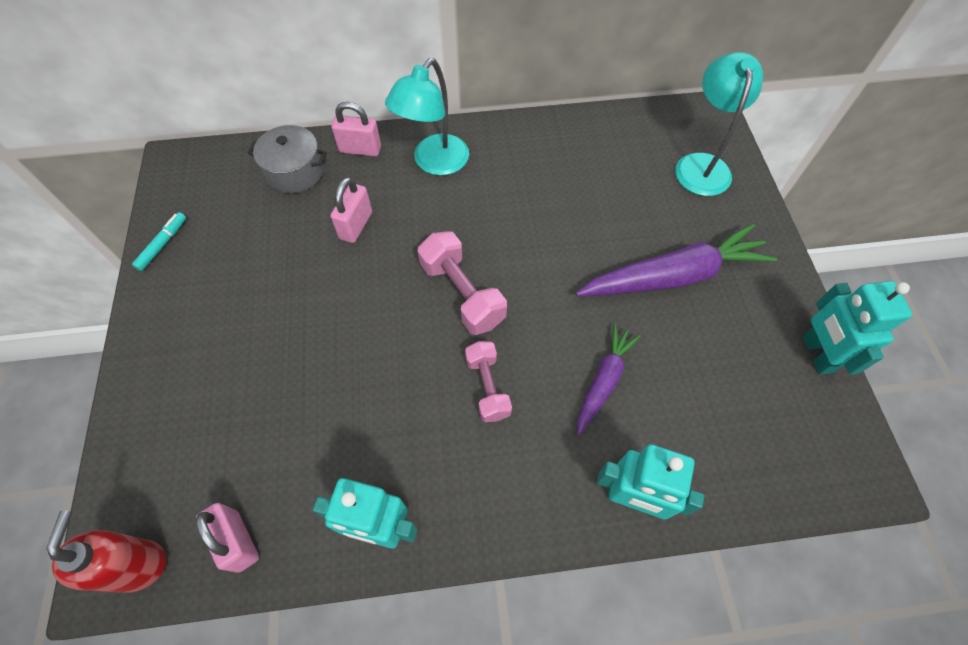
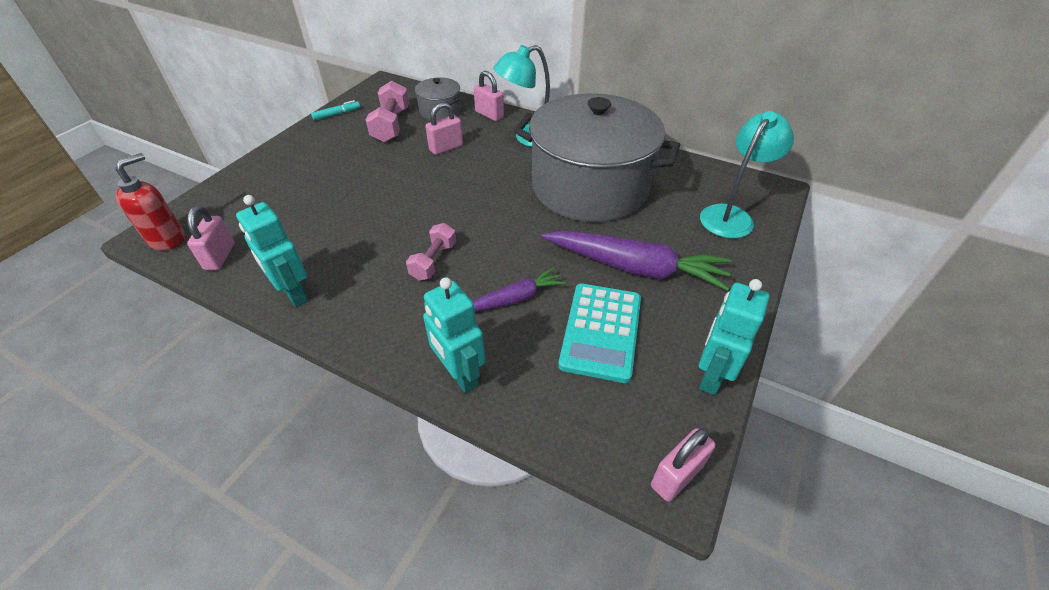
camera: 35 degrees right, 15 degrees down
(462, 294) = (472, 207): pink dumbbell -> pink dumbbell (391, 125)
(553, 198) = (589, 187): none -> grey pot
(704, 367) = (601, 331): none -> turquoise calculator
(865, 468) = (676, 476): none -> pink padlock

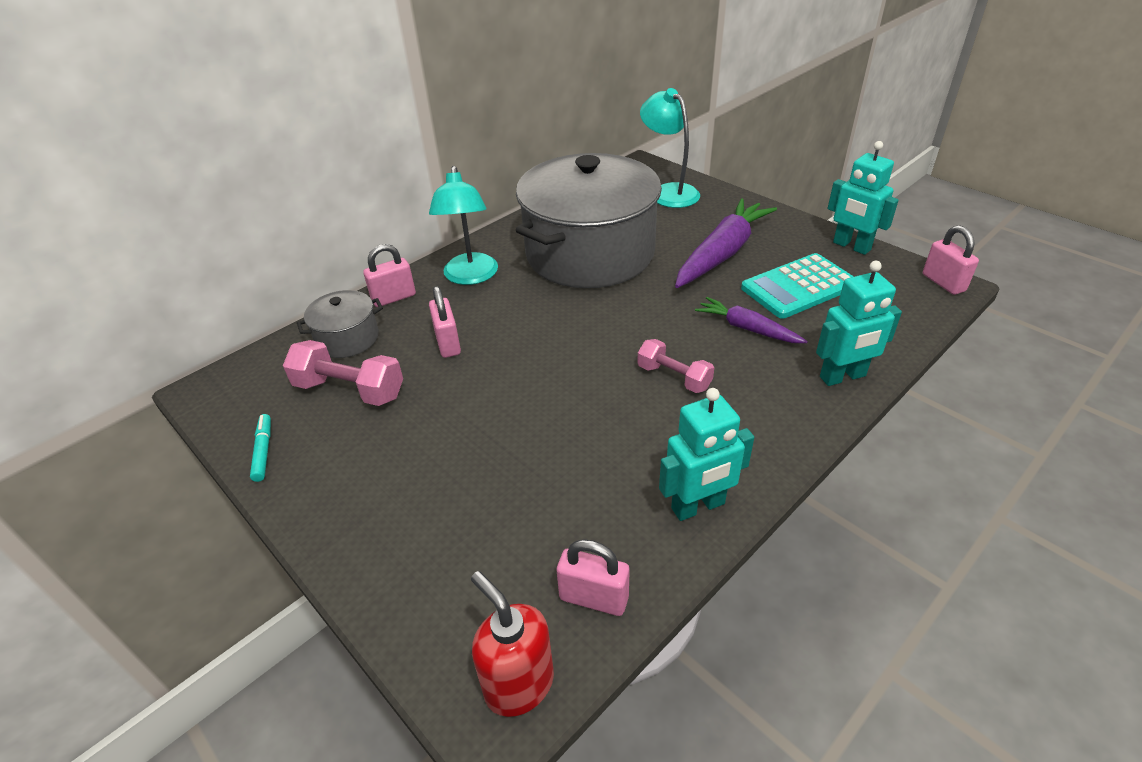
camera: 70 degrees left, 5 degrees down
(514, 299) = (747, 328): purple carrot -> purple carrot turned 45 degrees counterclockwise
(601, 331) = (798, 287): turquoise calculator -> turquoise calculator turned 120 degrees clockwise

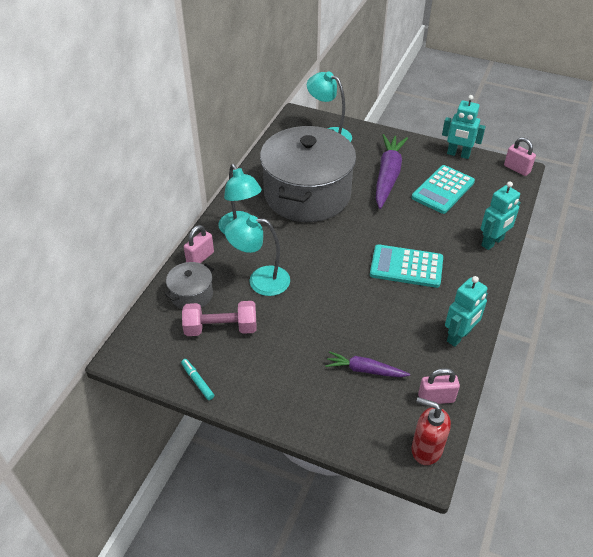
camera: 25 degrees left, 5 degrees up
(448, 343) = (260, 280): pink padlock -> turquoise lamp
(674, 377) = (406, 267): pink dumbbell -> turquoise calculator
(747, 328) = (429, 225): purple carrot -> purple carrot (365, 370)

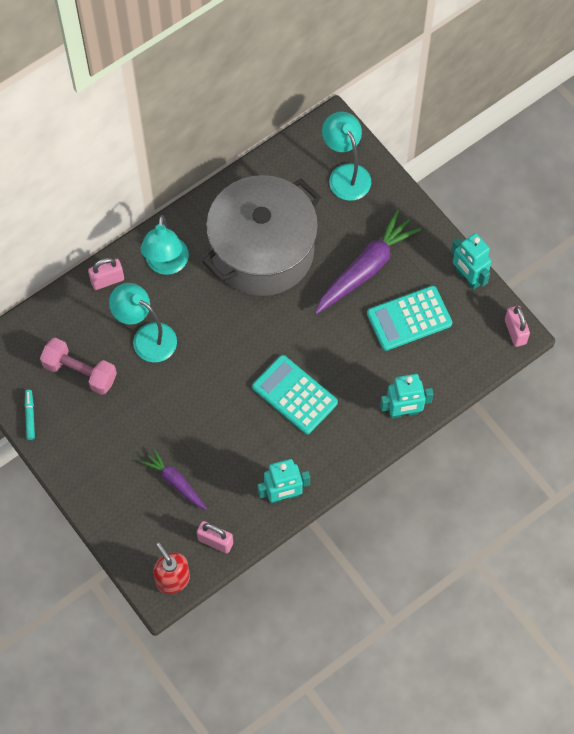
camera: 30 degrees right, 20 degrees up
(191, 295) = (75, 320): grey pot -> none

